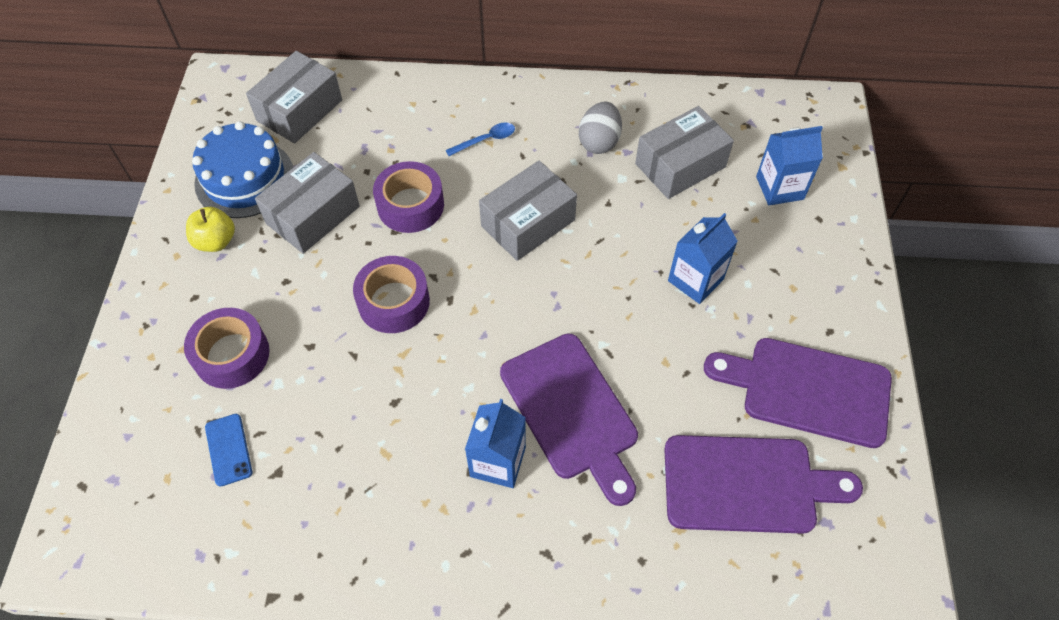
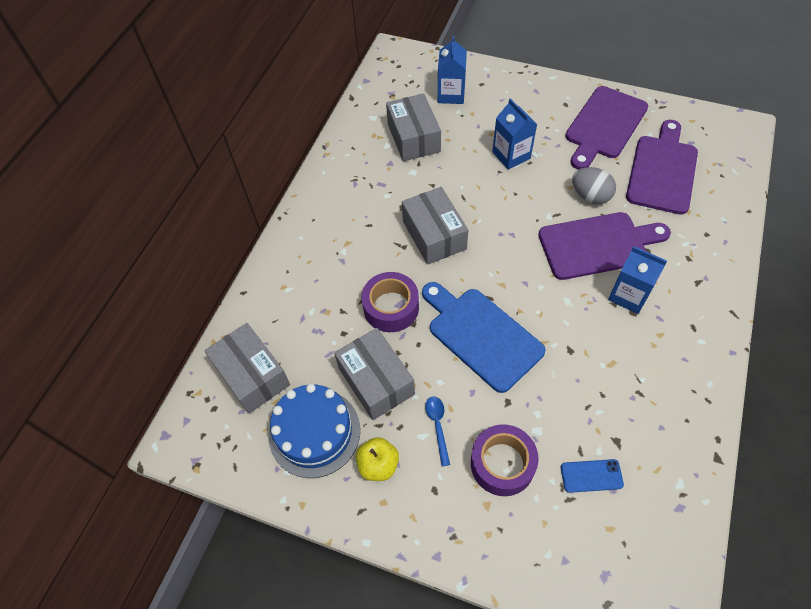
camera: 70 degrees left, 0 degrees up
(393, 302) = (481, 335): purple tape -> blue cutting board
(486, 140) = (344, 244): blue spoon -> blue spoon (437, 426)
(599, 142) = (374, 176): grey egg -> grey egg (590, 196)

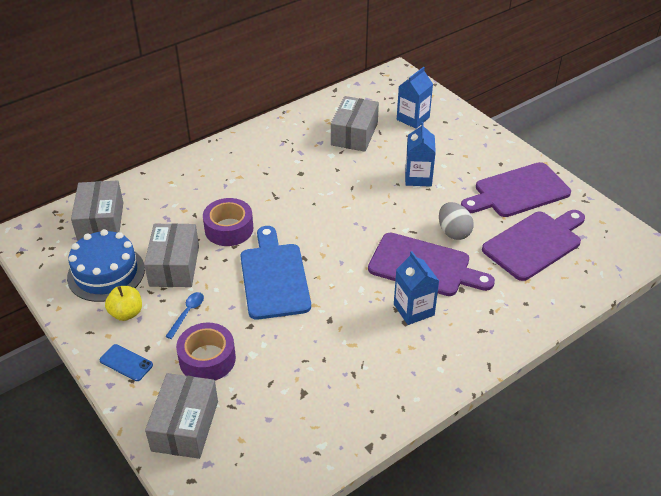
camera: 30 degrees right, 15 degrees down
(434, 235) = (305, 200): grey box -> grey box (185, 426)
(591, 476) = (261, 402): blue phone -> blue phone (126, 363)

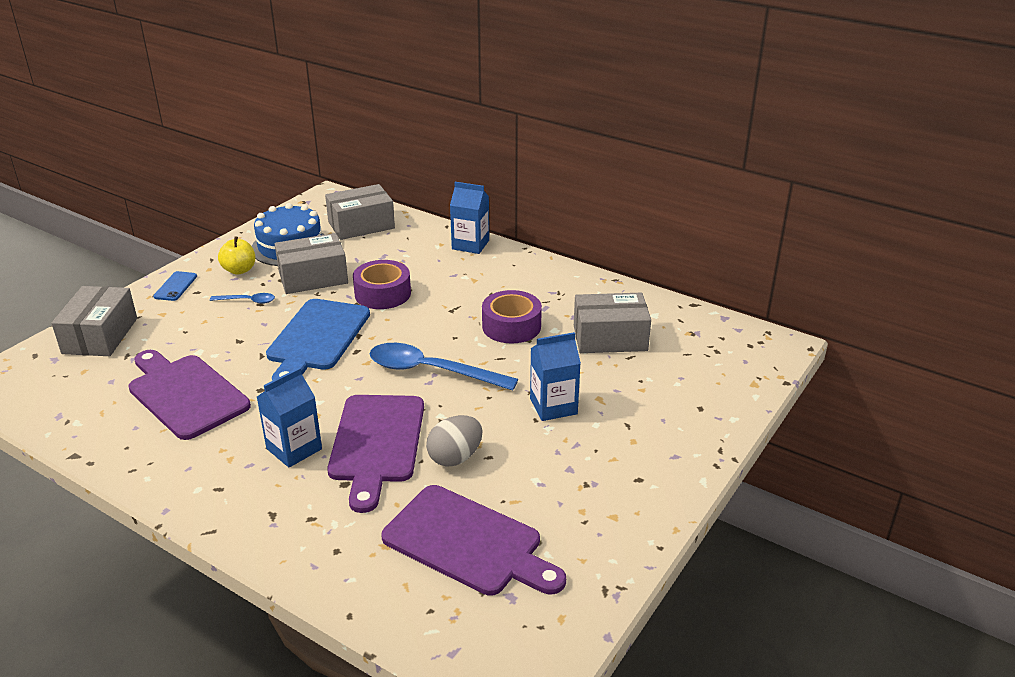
camera: 70 degrees right, 10 degrees down
(185, 426) = (100, 336): grey box -> grey box turned 75 degrees counterclockwise
(207, 359) = (187, 327): purple tape -> purple tape (511, 326)
(274, 277) = (317, 338): blue cutting board -> blue cutting board turned 135 degrees clockwise
(351, 223) = (431, 371): none -> blue spoon
(413, 118) = (683, 378): blue carton -> blue carton (470, 245)
(518, 191) = (581, 507): purple cutting board -> purple cutting board (185, 394)

